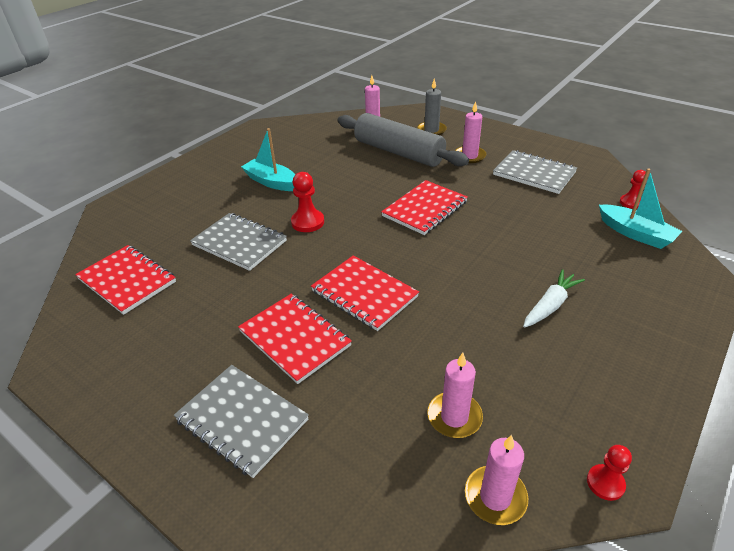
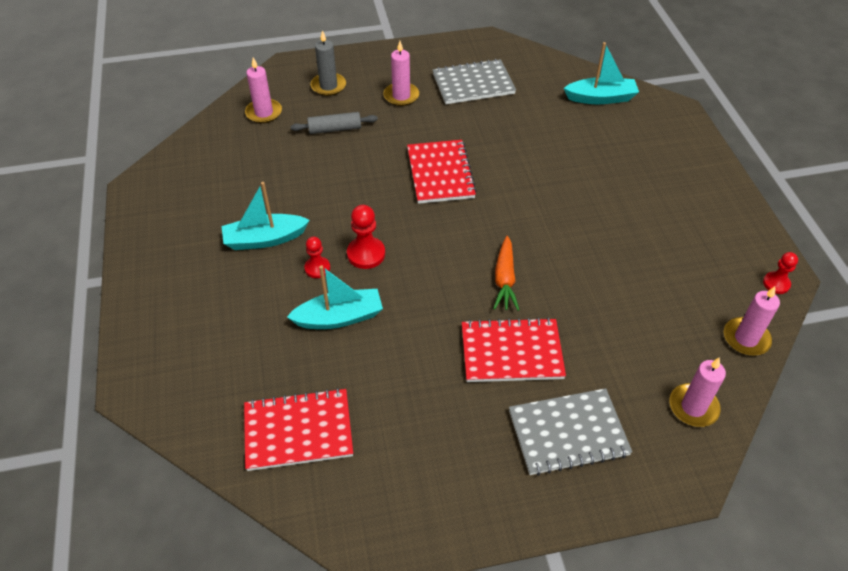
camera: 50 degrees left, 10 degrees up
(239, 243) = (339, 317): grey notebook -> turquoise boat
(364, 294) = (504, 279): red notebook -> orange carrot
(398, 152) = (335, 129): grey rolling pin -> grey rolling pin, size x0.47
(454, 417) = (672, 314): pink candle -> pink candle (693, 407)
(550, 305) = (623, 193): white carrot -> none
(630, 202) = (567, 71): red pawn -> red pawn (317, 268)

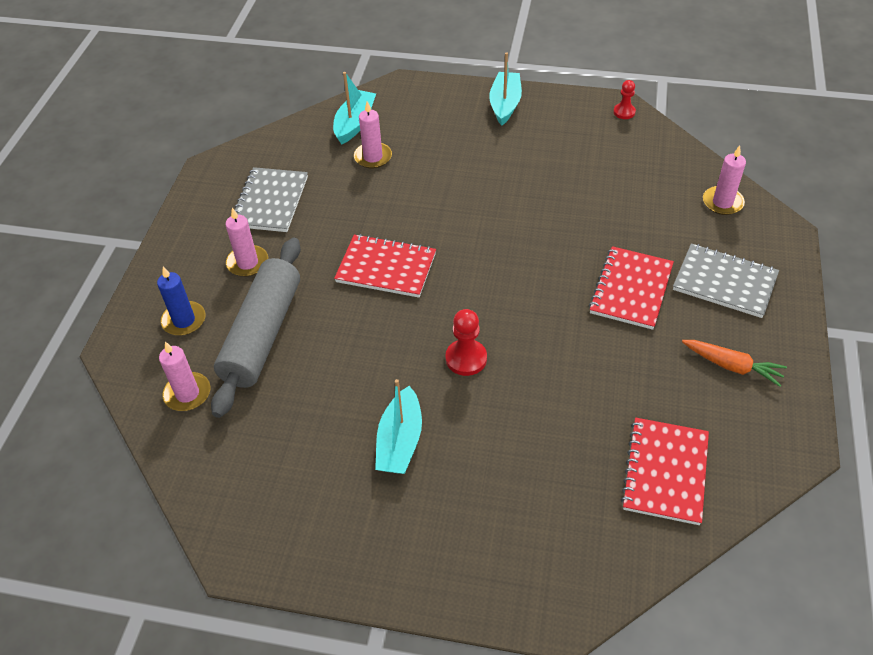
camera: 65 degrees left, 0 degrees up
(317, 268) = (466, 404): red pawn -> none
(328, 86) = (184, 320): grey candle -> blue candle
(335, 129) = (262, 334): grey rolling pin -> grey rolling pin, size x2.14
(339, 317) = (540, 403): turquoise boat -> turquoise boat (505, 104)
(504, 279) = (547, 266): orange carrot -> orange carrot (732, 366)
(568, 433) = (724, 282): grey notebook -> grey notebook turned 75 degrees counterclockwise
(746, 338) = (669, 149): pink candle -> pink candle (373, 157)

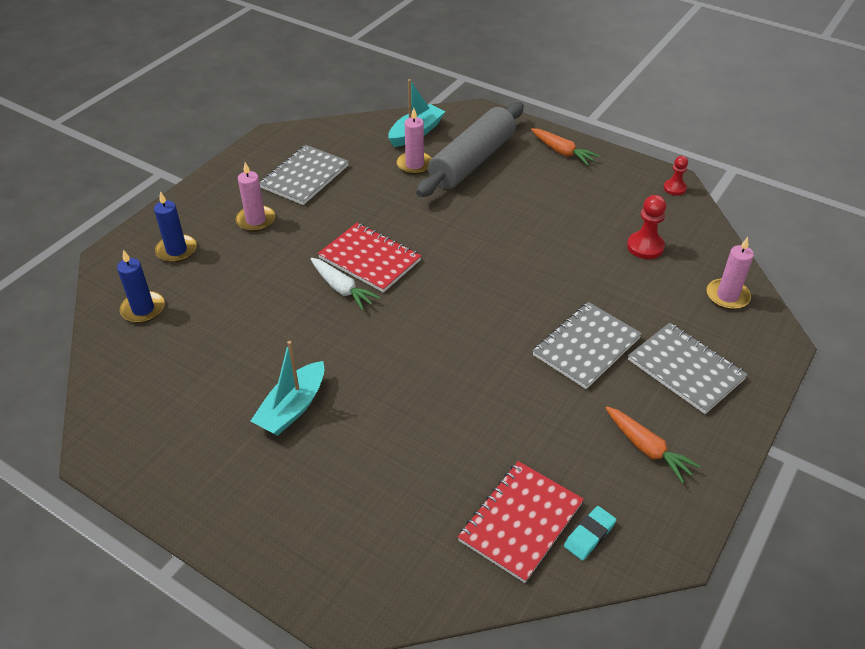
camera: 20 degrees right, 5 degrees down
(187, 394) = (143, 309): pink candle -> blue candle
(262, 334) = (232, 281): grey rolling pin -> grey rolling pin (472, 161)
(377, 306) = (342, 289): none -> white carrot
(466, 358) = (393, 357): red pawn -> red pawn (645, 247)
(505, 104) = (562, 152): turquoise boat -> orange carrot
(631, 289) = (586, 346): red notebook -> grey notebook
(728, 462) = (589, 535): none -> turquoise eraser

